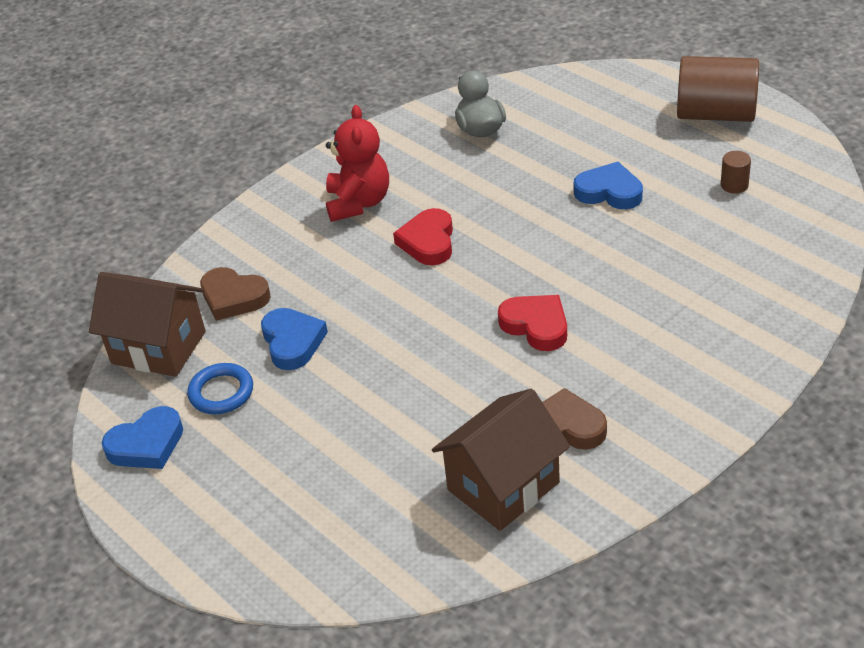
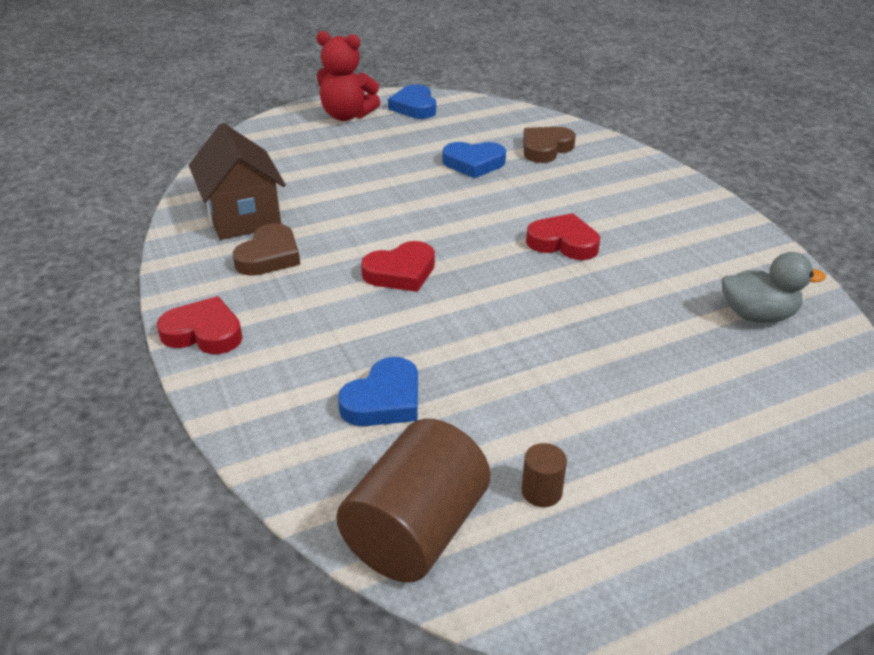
camera: 105 degrees right, 5 degrees down
(159, 347) = (508, 118): brown house -> none
(221, 392) = (442, 133): blue ring -> none
(358, 203) = (647, 218): red teddy bear -> red teddy bear (347, 116)
(609, 192) = (584, 376): blue heart -> blue heart (384, 400)
(708, 416) = (204, 333): none -> red heart
(715, 114) = (730, 543): brown cylinder -> brown cylinder (416, 531)

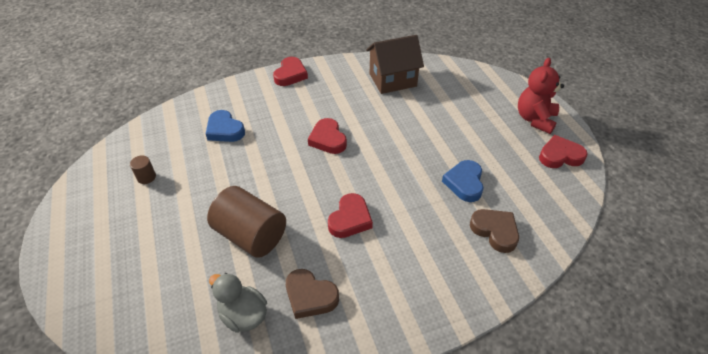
camera: 95 degrees right, 10 degrees up
(269, 256) = (351, 91): brown heart -> brown heart (310, 296)
(414, 107) = (560, 156): blue heart -> red heart
(416, 531) = (145, 137): brown cylinder -> brown cylinder (251, 235)
(757, 315) = (243, 315): grey duck -> grey duck turned 120 degrees clockwise

